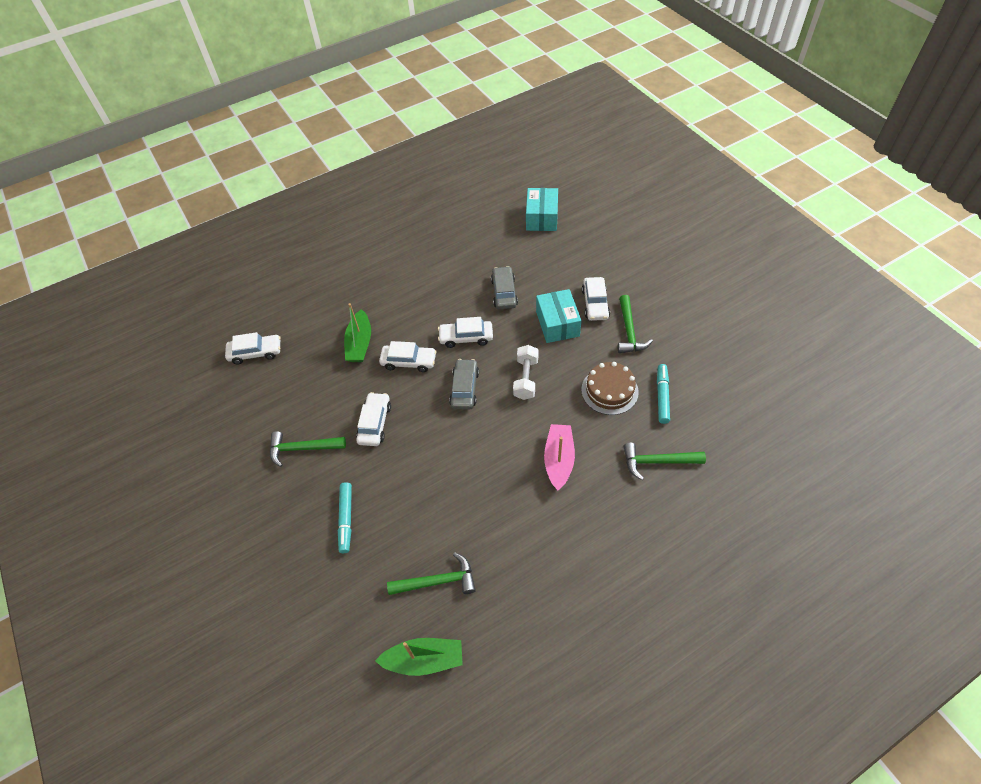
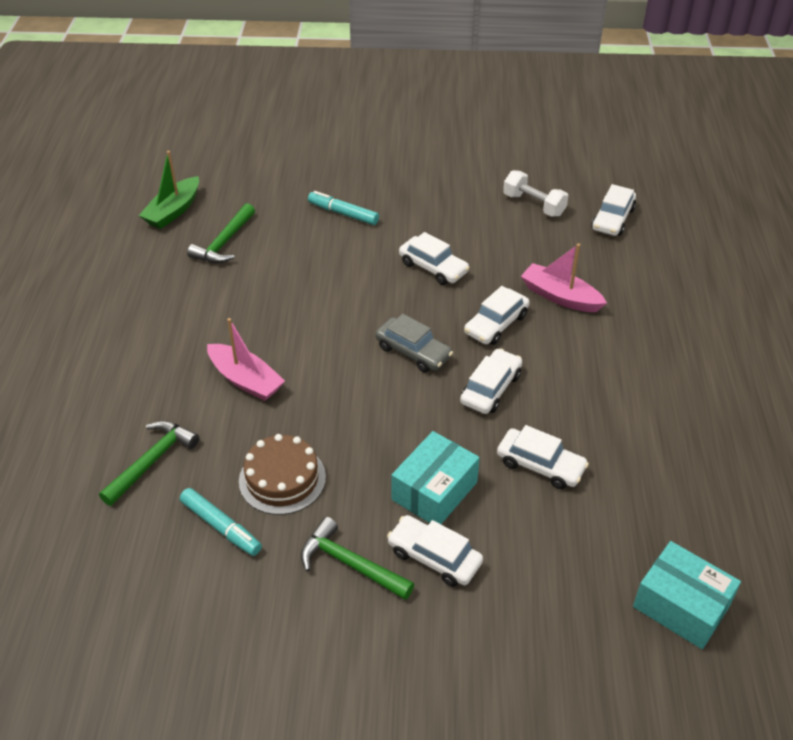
camera: 120 degrees right, 10 degrees down
(302, 448) = (450, 212): green hammer -> none
(360, 343) = (560, 296): green boat -> pink boat
(504, 293) = (540, 465): grey car -> white car
(526, 379) = (376, 410): white dumbbell -> white dumbbell (534, 205)
(557, 324) = (434, 491): turquoise box -> turquoise box turned 75 degrees counterclockwise

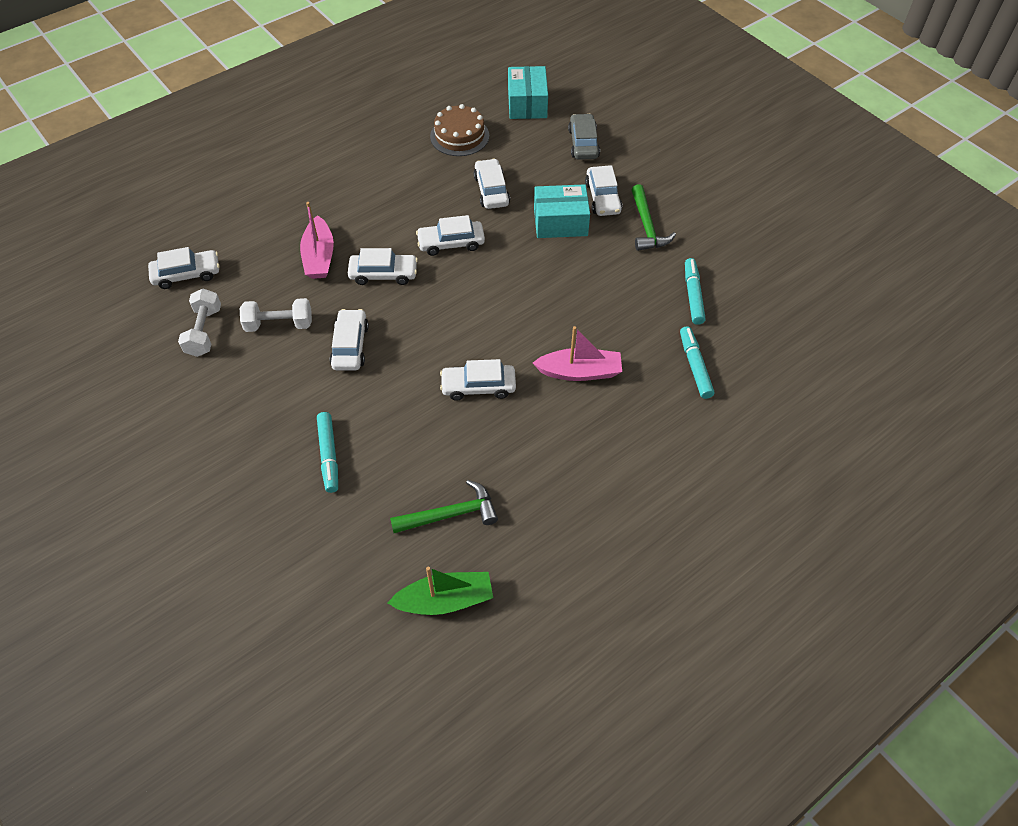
camera: 130 degrees left, 10 degrees up
(152, 461) = (695, 366): green hammer -> turquoise marker
(245, 380) = (579, 372): pink boat -> pink boat turned 90 degrees clockwise
(282, 479) = (631, 292): brown cake -> brown cake (459, 136)
(308, 313) = (478, 386): none -> white car
(413, 352) = (456, 300): grey car -> grey car (583, 143)
(500, 242) = (279, 324): none -> white dumbbell

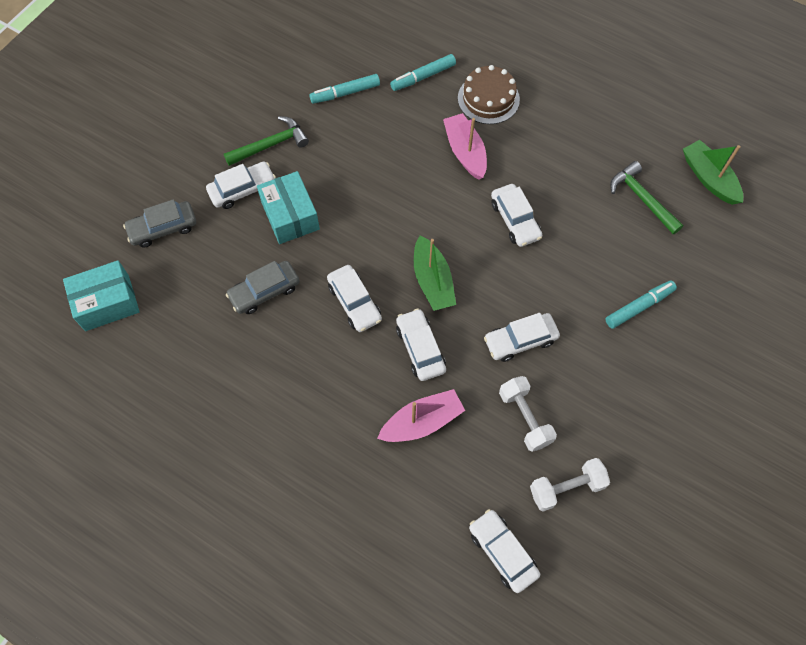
camera: 110 degrees left, 10 degrees up
(444, 301) = (432, 281): none -> green boat
(459, 136) = (184, 354): brown cake -> brown cake (488, 99)
(491, 190) = (264, 291): white car -> grey car

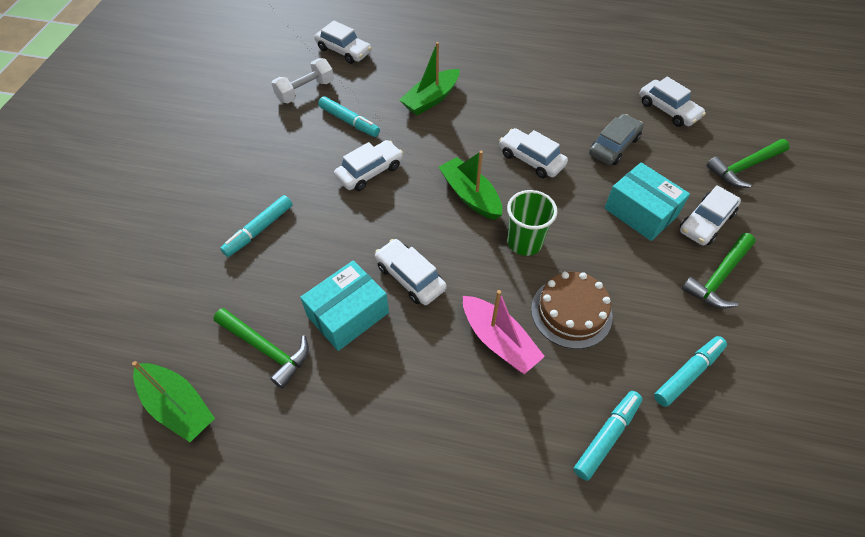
camera: 160 degrees right, 10 degrees down
(107, 303) = (731, 104): turquoise box -> turquoise box (348, 314)
(163, 228) = (744, 167): grey car -> green hammer
(406, 220) = (524, 242): none -> green cup
(420, 348) = (455, 143): white car -> white car (668, 110)
(422, 422) = (431, 99): pink boat -> green boat
(488, 99) = (502, 431): brown cake -> brown cake (571, 312)
(525, 418) = (349, 121): white dumbbell -> turquoise marker

